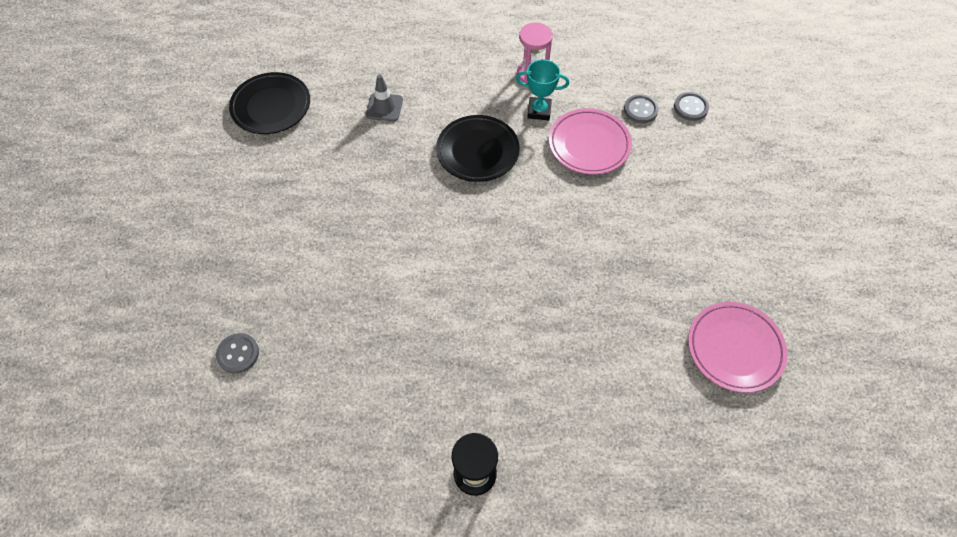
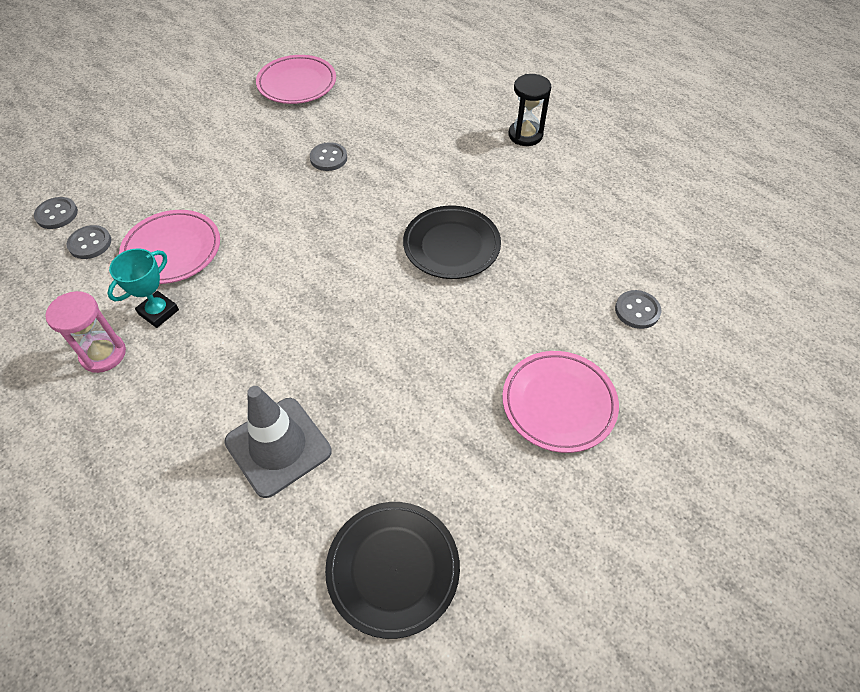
camera: 135 degrees left, 5 degrees down
(247, 243) = (558, 404): none -> pink plate
(384, 107) = (278, 446): grey traffic cone -> grey traffic cone, size x1.69
(477, 151) = (260, 320): black plate -> black plate (451, 246)
(539, 111) = (158, 312): turquoise trophy -> turquoise trophy turned 75 degrees clockwise
(599, 295) = (328, 158): none -> grey button

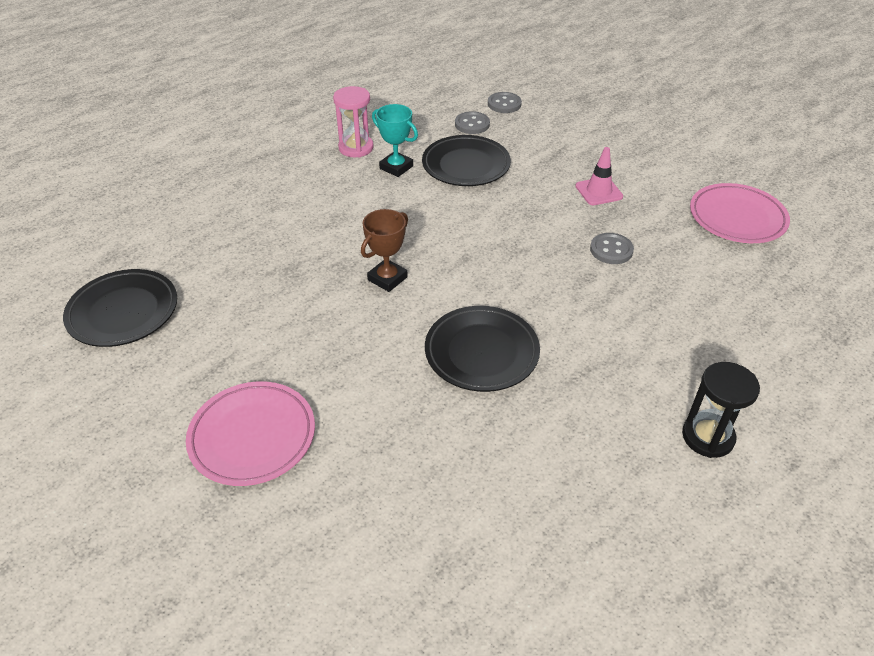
camera: 90 degrees right, 10 degrees down
(172, 250) = (466, 165): pink plate -> black plate
(243, 157) = (599, 191): none -> pink traffic cone
(278, 446) = (251, 243): grey traffic cone -> none
(353, 313) = (387, 278): none -> brown trophy
(637, 310) = (375, 535): grey button -> none

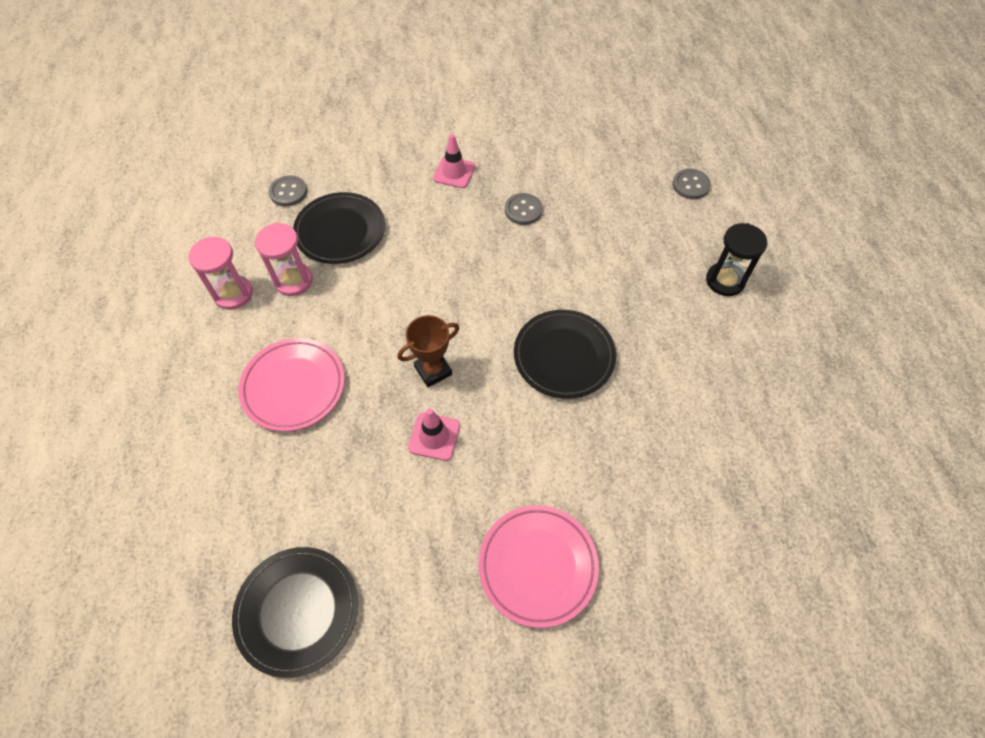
camera: 55 degrees left, 15 degrees up
(326, 310) = (434, 436): none -> pink traffic cone
(387, 278) = (433, 370): brown trophy -> brown trophy turned 75 degrees clockwise
(396, 167) = (293, 280): turquoise trophy -> pink hourglass
(504, 104) = (283, 153): grey button -> grey button (690, 185)
(737, 218) = (551, 121): pink plate -> pink plate (294, 387)

